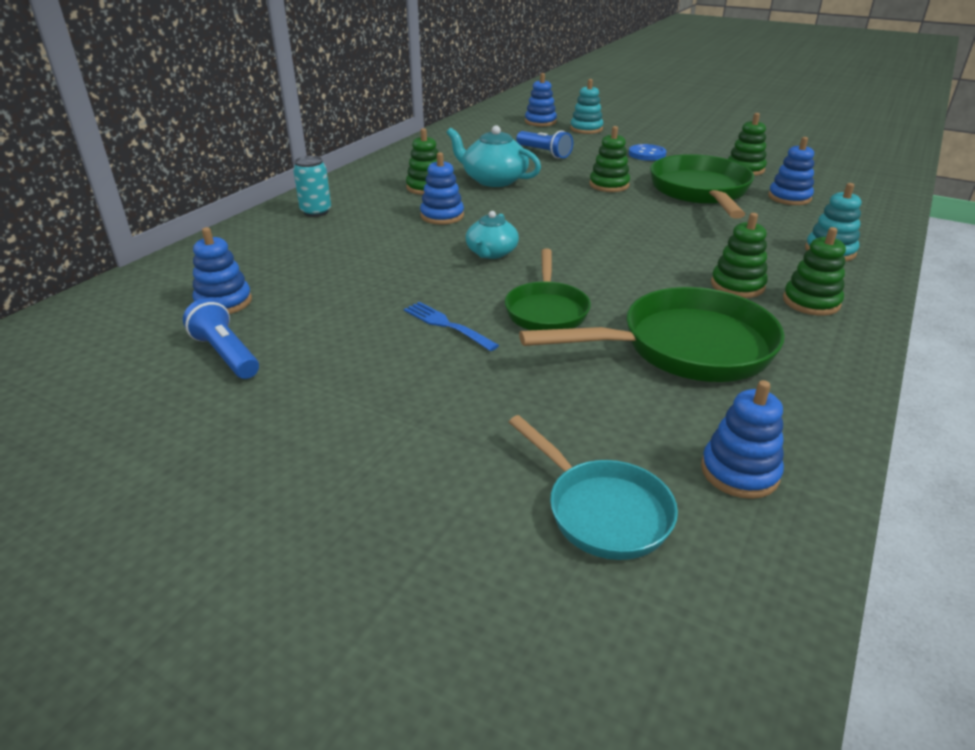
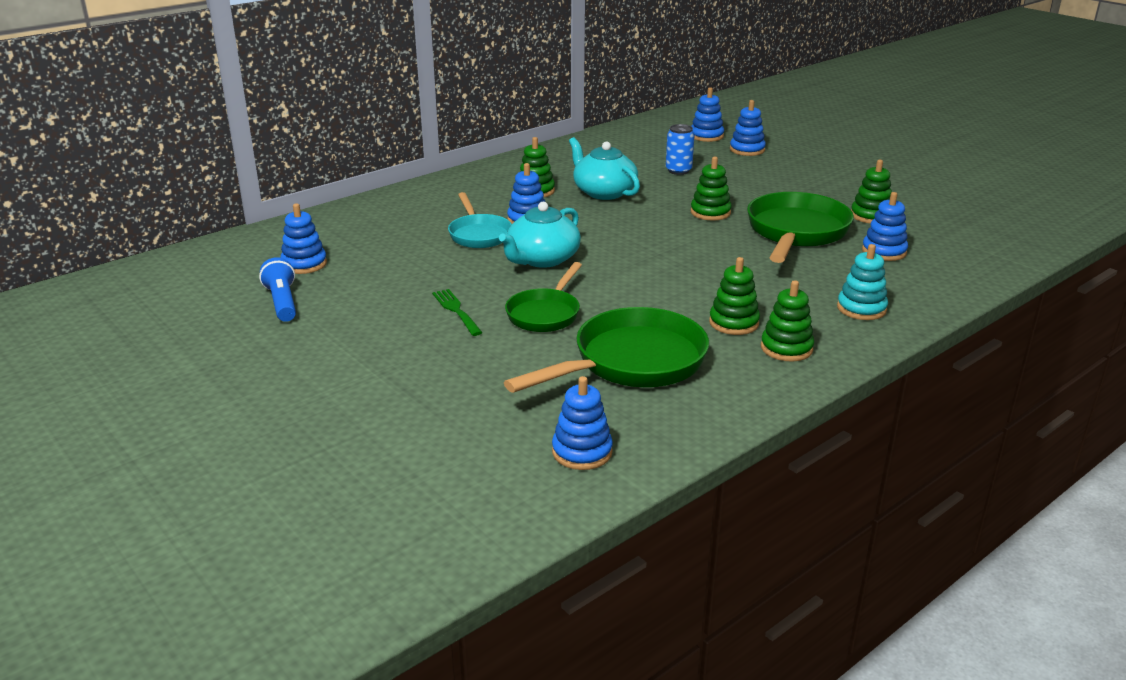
camera: 20 degrees right, 5 degrees down
(316, 212) = (424, 200): turquoise can -> none
(447, 325) = (457, 311): blue fork -> green fork
(491, 253) = (542, 259): turquoise teapot -> turquoise teapot, size x1.53
(544, 153) = (678, 171): blue flashlight -> blue can
(586, 129) = (747, 150): turquoise stacking toy -> blue stacking toy
(602, 510) = (460, 452): turquoise pan -> turquoise pan (479, 234)
(647, 154) = (783, 186): blue button -> none
(685, 348) = (631, 363): green pan -> green pan turned 45 degrees counterclockwise

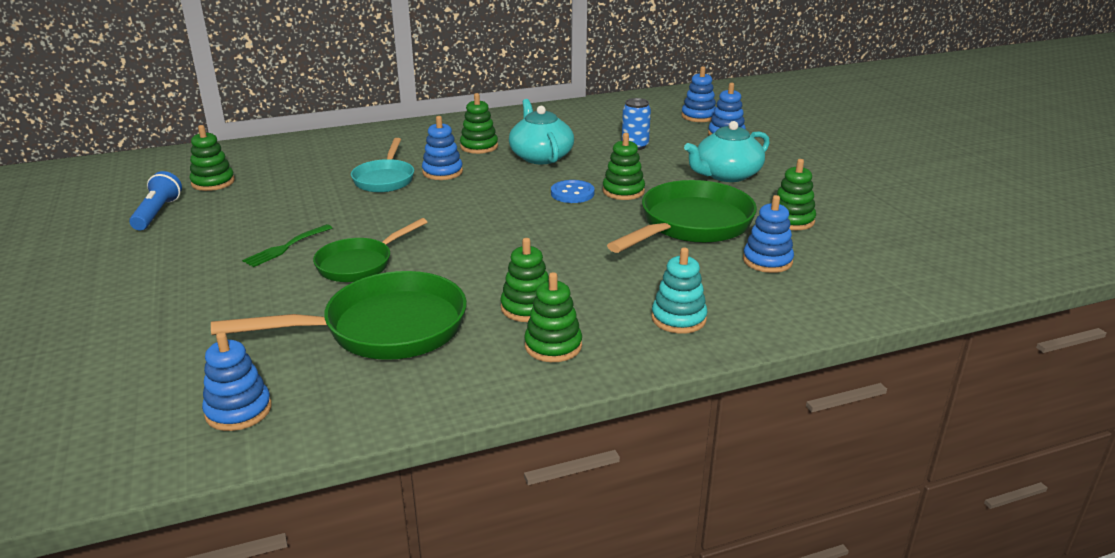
camera: 20 degrees right, 0 degrees up
(304, 264) = (213, 182): blue stacking toy -> green stacking toy
(457, 311) = (286, 247): green fork -> green fork turned 135 degrees counterclockwise
(542, 259) = (414, 211): turquoise teapot -> turquoise teapot (726, 175)
(668, 221) = (572, 193): none -> blue button

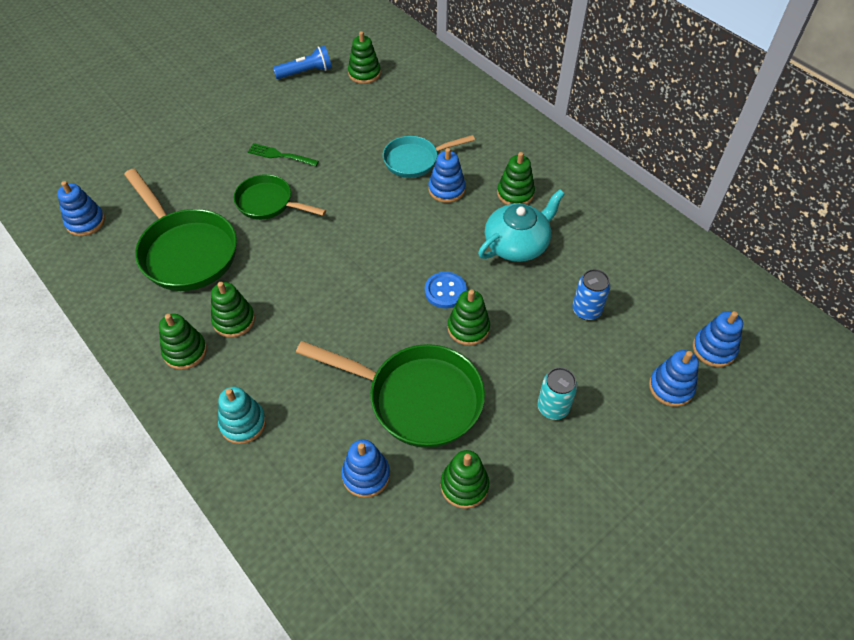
camera: 70 degrees right, 25 degrees up
(726, 175) = (553, 407): turquoise teapot -> turquoise can

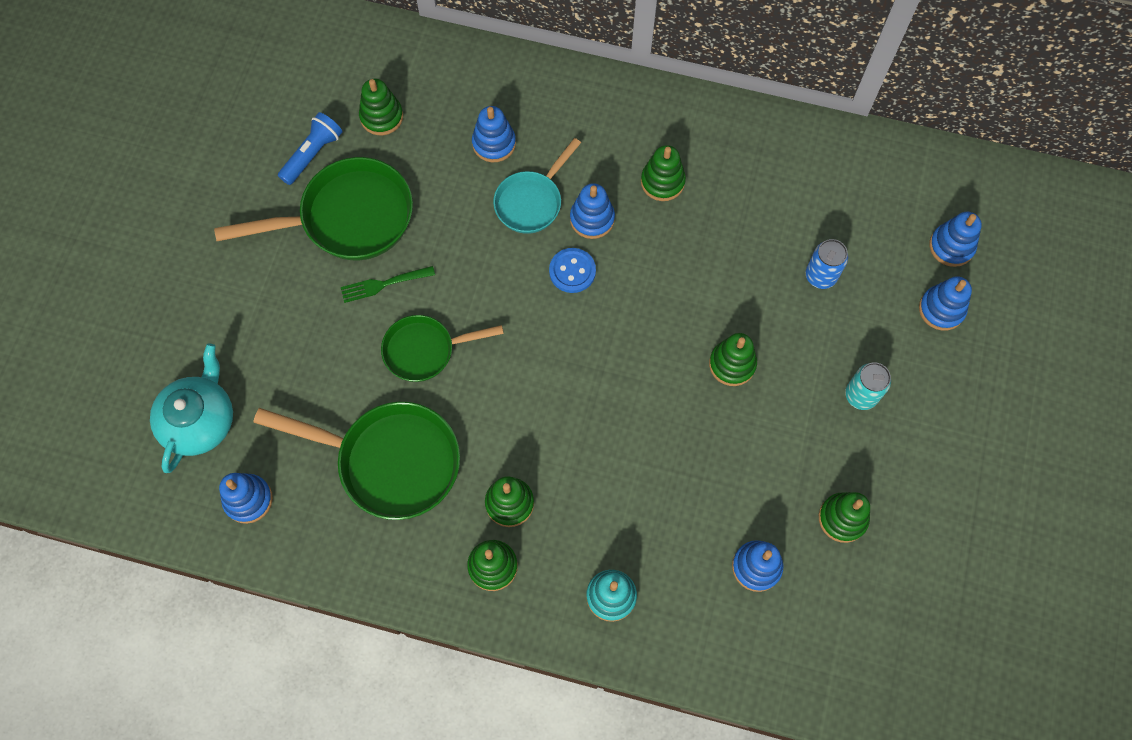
camera: 35 degrees left, 15 degrees up
(417, 398) = (742, 466): green pan -> green pan (348, 218)
(420, 119) = (494, 143): none -> blue stacking toy
(445, 291) = (681, 338): blue button -> blue button (572, 271)
(517, 244) = (708, 241): turquoise teapot -> turquoise teapot (199, 420)

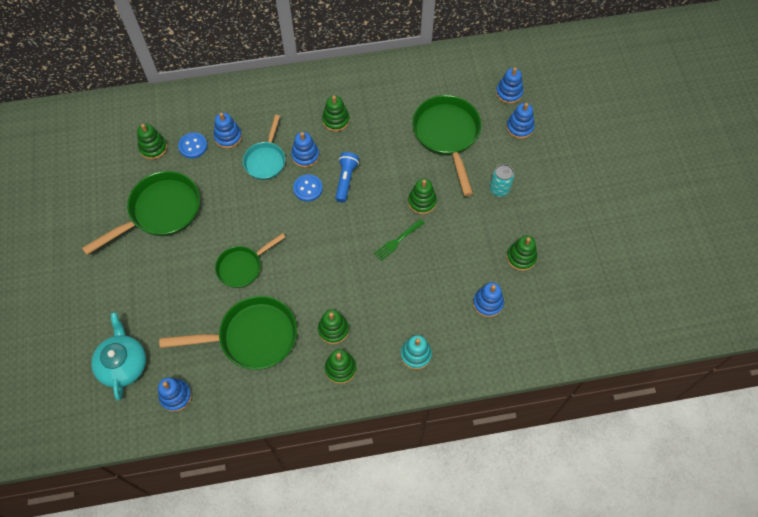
camera: 25 degrees left, 5 degrees down
(312, 154) = (121, 185): blue flashlight -> blue flashlight (345, 180)
(384, 284) = (200, 240): green fork -> green fork (398, 240)
(438, 137) = (193, 146): none -> blue button
(820, 276) = (447, 136): blue can -> green pan

